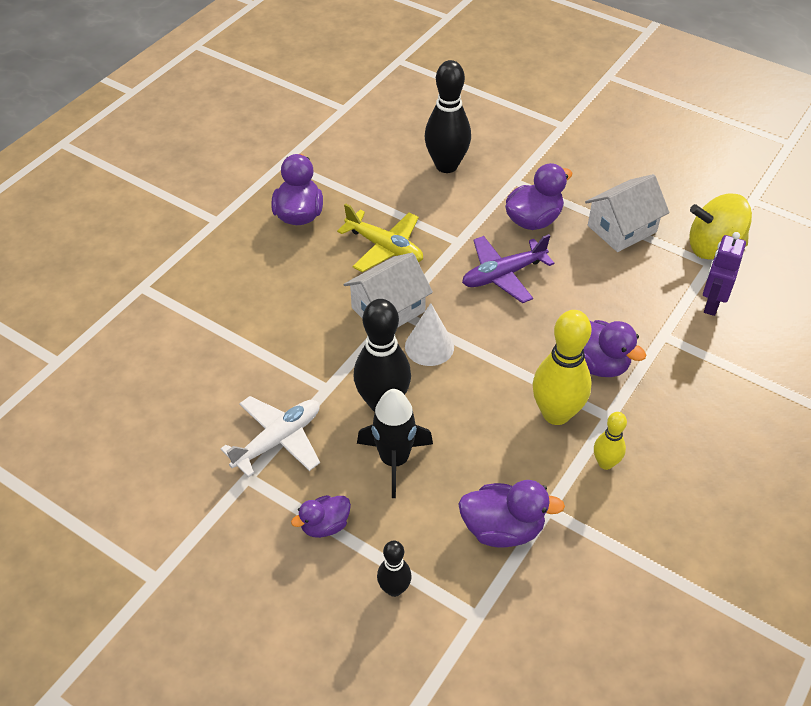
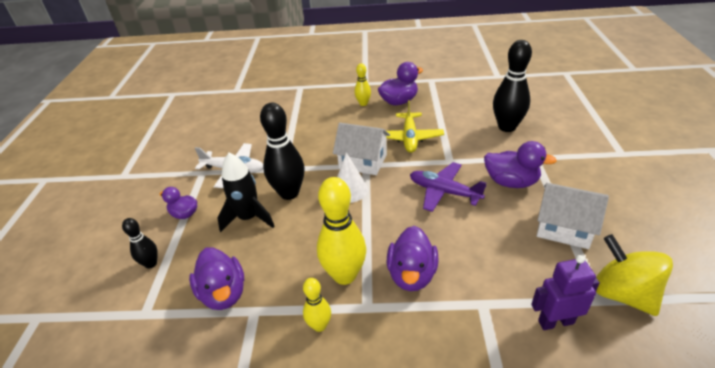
camera: 60 degrees right, 10 degrees down
(265, 247) = (363, 103): none -> yellow bowling pin

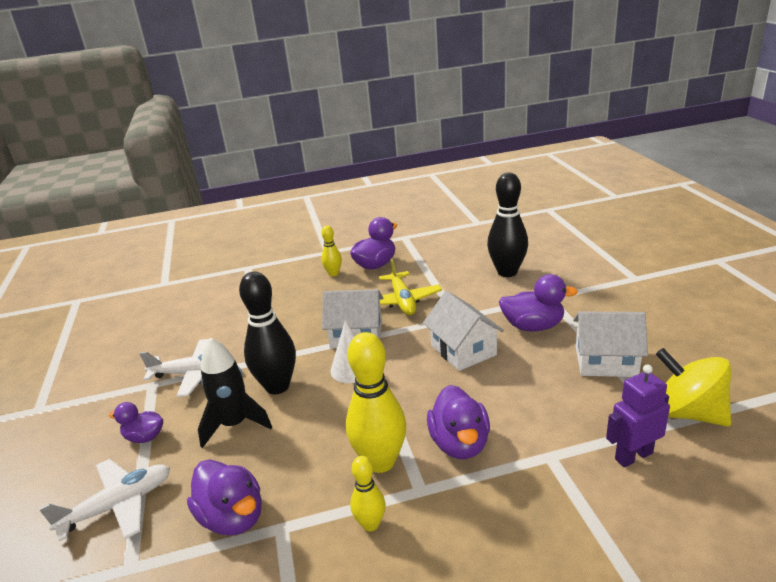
camera: 15 degrees left, 10 degrees down
(151, 264) = (118, 505): black bowling pin -> white plane
(444, 192) = (463, 350): purple plane -> white house

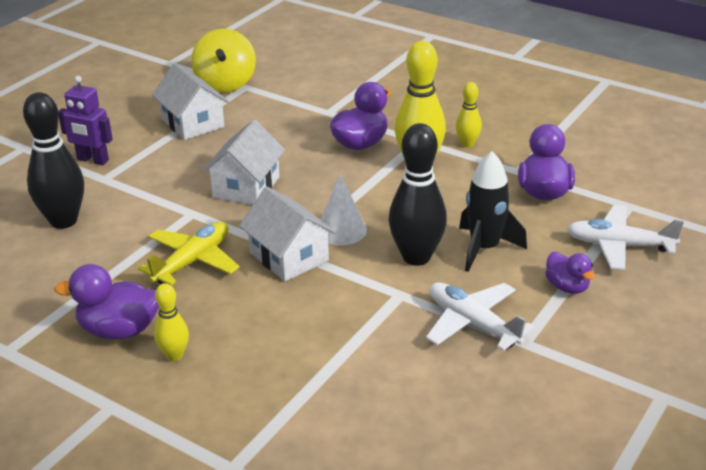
camera: 135 degrees left, 5 degrees up
(533, 326) = (169, 168): purple duck -> none
(633, 456) = (292, 89): purple robot -> purple robot (92, 160)

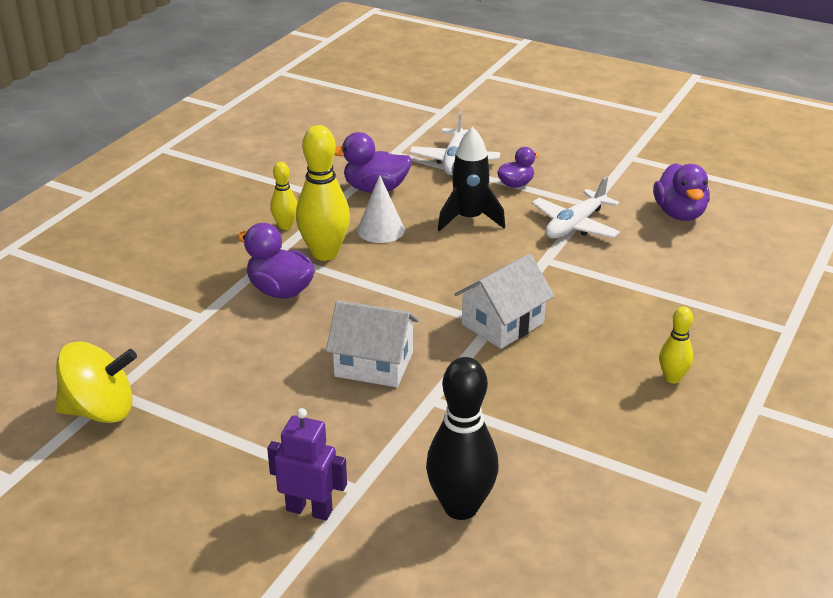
camera: 95 degrees left, 0 degrees up
(92, 160) = (309, 510): purple robot -> purple robot turned 90 degrees counterclockwise
(119, 330) = (649, 420): purple duck -> purple duck (679, 213)
(192, 261) = (523, 386): yellow plane -> none
(193, 123) = (214, 427): white house -> none
(341, 230) = (451, 295): white cone -> white cone (380, 230)
(416, 257) = (488, 252): black bowling pin -> none

